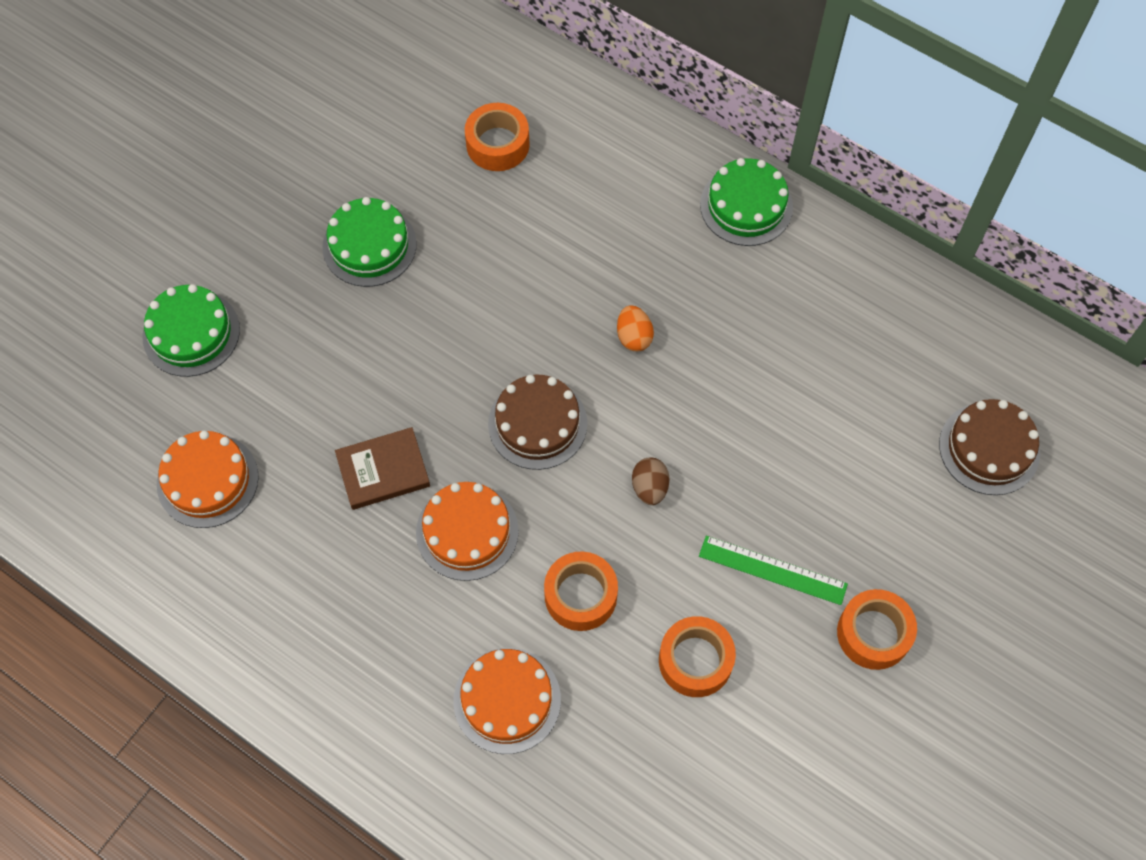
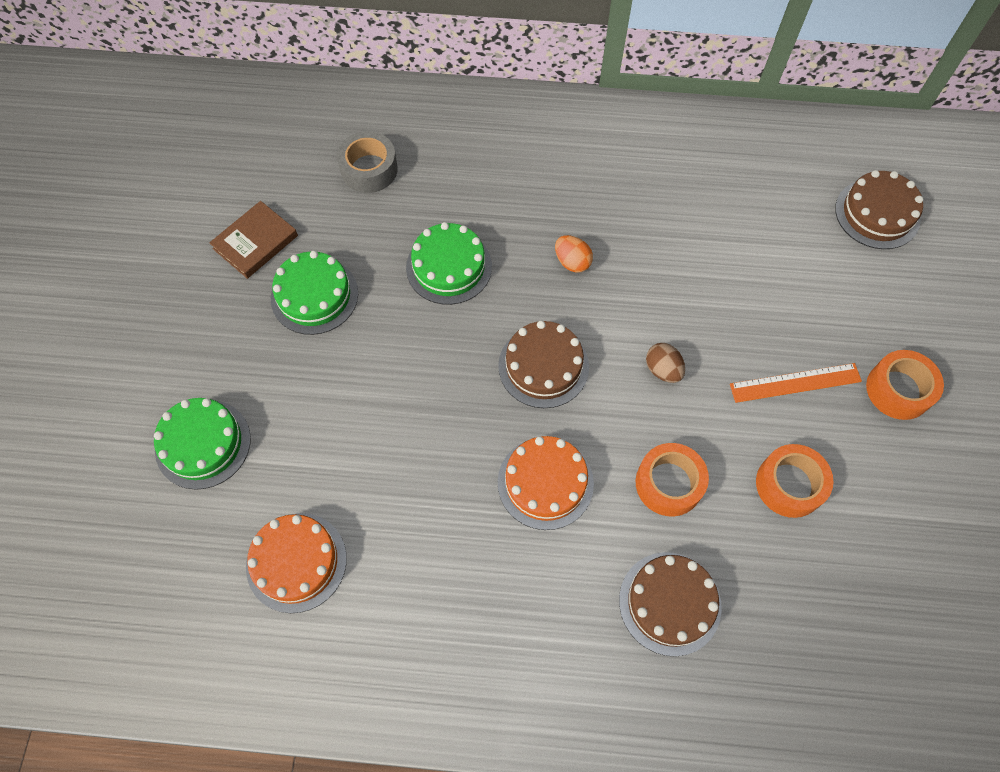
camera: 30 degrees left, 0 degrees up
(383, 470) = (444, 471): brown book -> brown book (255, 242)
(497, 144) = (369, 169): orange tape -> grey tape
(507, 700) = (670, 603): orange cake -> brown cake
(746, 205) = (588, 127): green cake -> green cake (449, 267)
(772, 570) = (795, 383): green ruler -> orange ruler

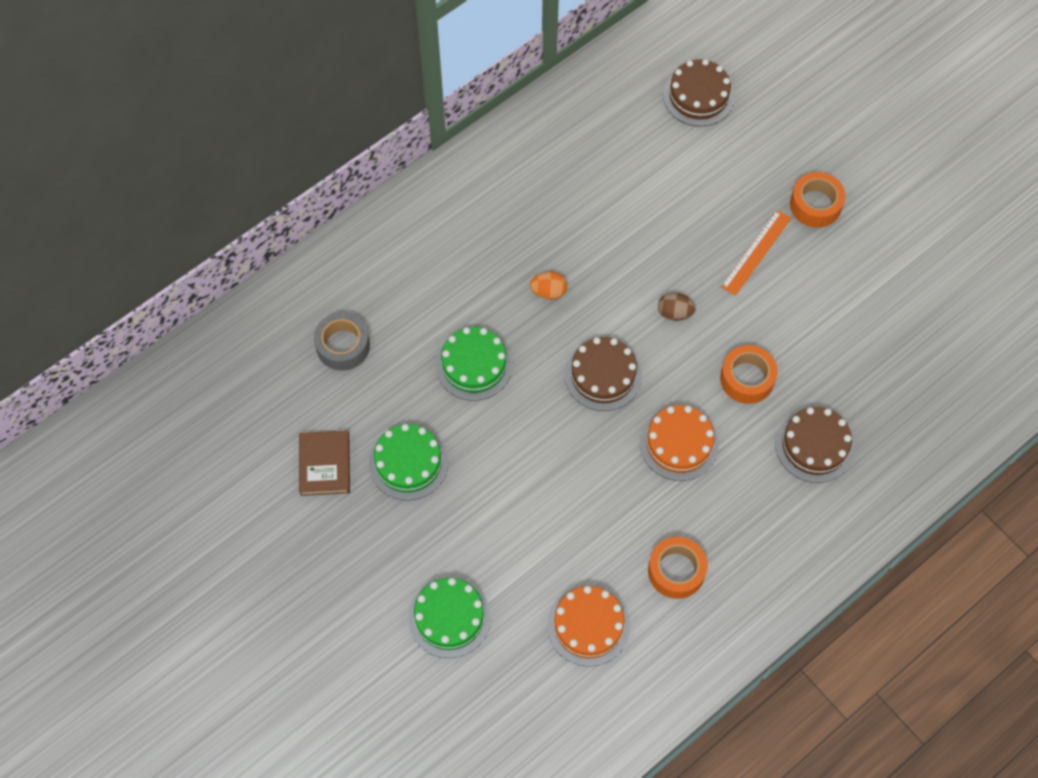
camera: 45 degrees left, 0 degrees up
(789, 485) = (811, 318): orange tape -> orange tape (676, 571)

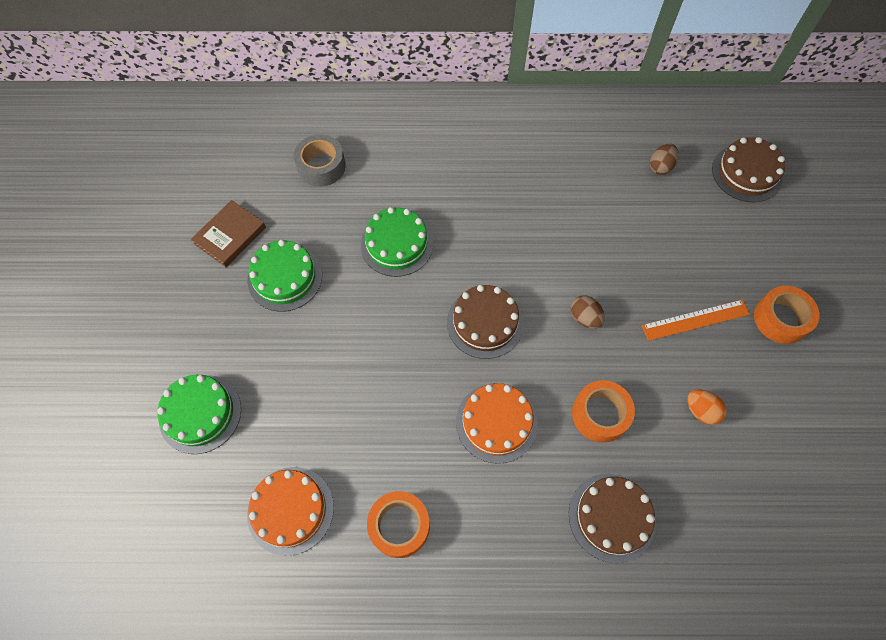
camera: 40 degrees right, 0 degrees up
(548, 292) = (500, 232): orange egg -> orange egg (701, 411)
(627, 139) = (660, 167): none -> brown egg

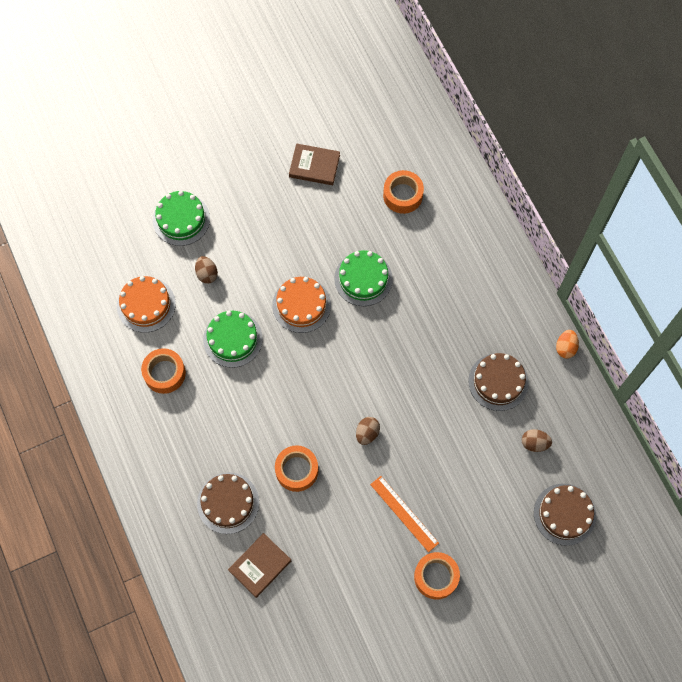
camera: 65 degrees right, 5 degrees up
(285, 277) = (300, 218): green cake -> green cake (232, 339)
(292, 413) = (207, 274): none -> brown egg
(321, 166) = (402, 195): grey tape -> orange tape
(485, 323) = (329, 366): brown cake -> brown cake (498, 382)
(496, 422) = (259, 404): orange cake -> orange cake (301, 305)
(701, 411) = (331, 539): orange egg -> orange egg (565, 347)
(709, 511) = (260, 565): none -> brown book

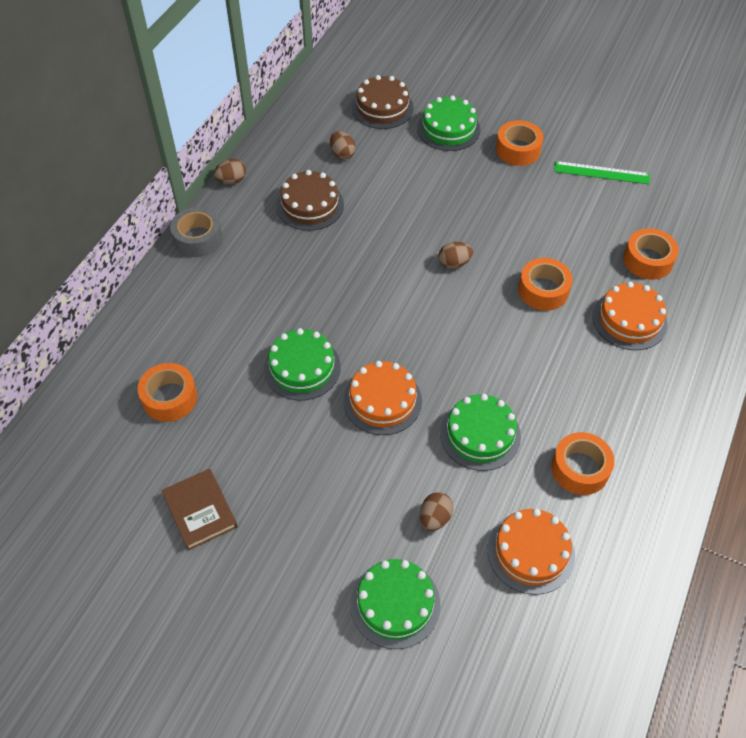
camera: 130 degrees left, 15 degrees down
(228, 503) = (629, 320): brown cake -> orange cake
(260, 565) = (648, 260): brown book -> orange tape
(361, 617) = (601, 173): none -> green ruler
(404, 513) = (493, 197): orange ruler -> none
(500, 544) = (448, 129): none -> green cake
(523, 290) = (198, 238): none -> grey tape
(565, 347) = (232, 180): orange egg -> brown egg

